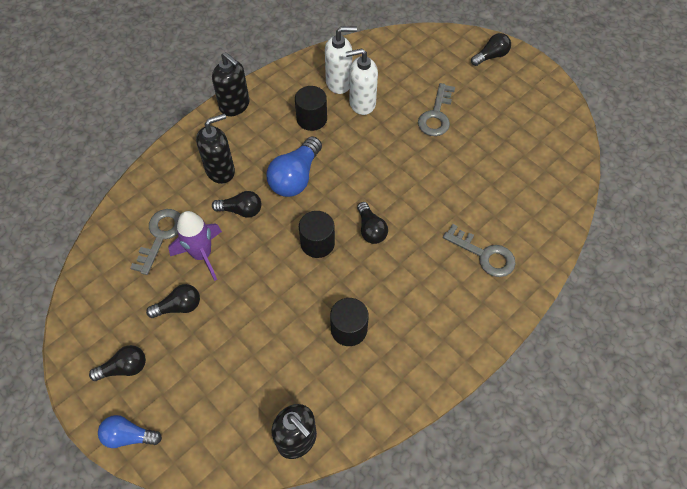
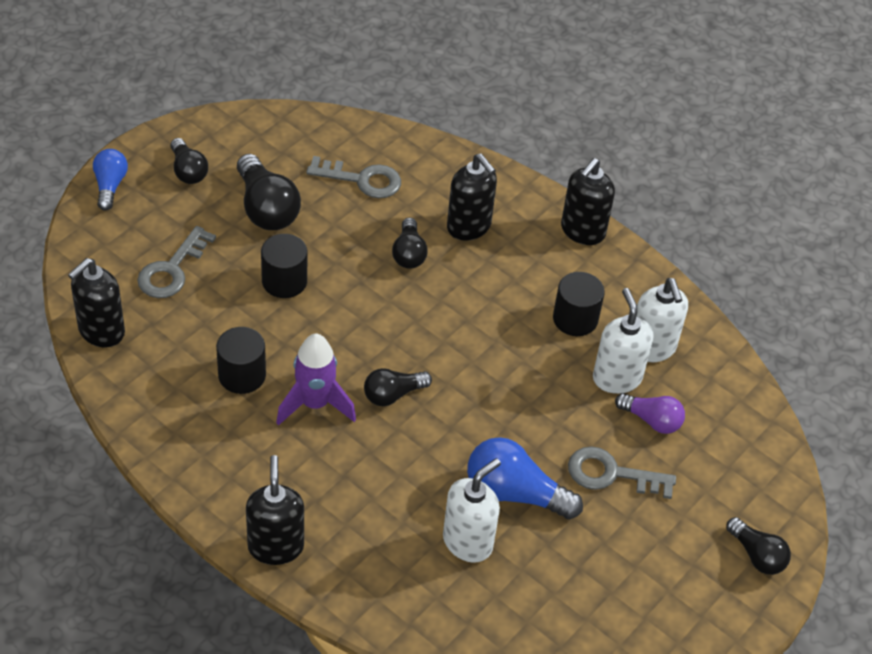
camera: 80 degrees right, 10 degrees down
(179, 306) = (266, 208): black light bulb -> black light bulb, size x1.61
(202, 255) = (338, 222): purple rocket -> purple rocket (315, 404)
(295, 177) = (469, 307): blue light bulb -> blue light bulb (514, 493)
(317, 243) = (366, 336): black cylinder -> black cylinder (284, 281)
(395, 90) = (651, 420): none -> purple light bulb
(484, 254) = (364, 530): grey key -> grey key (172, 269)
(490, 195) = (468, 542): none -> white soap dispenser
(500, 310) = (275, 546): none -> black soap dispenser

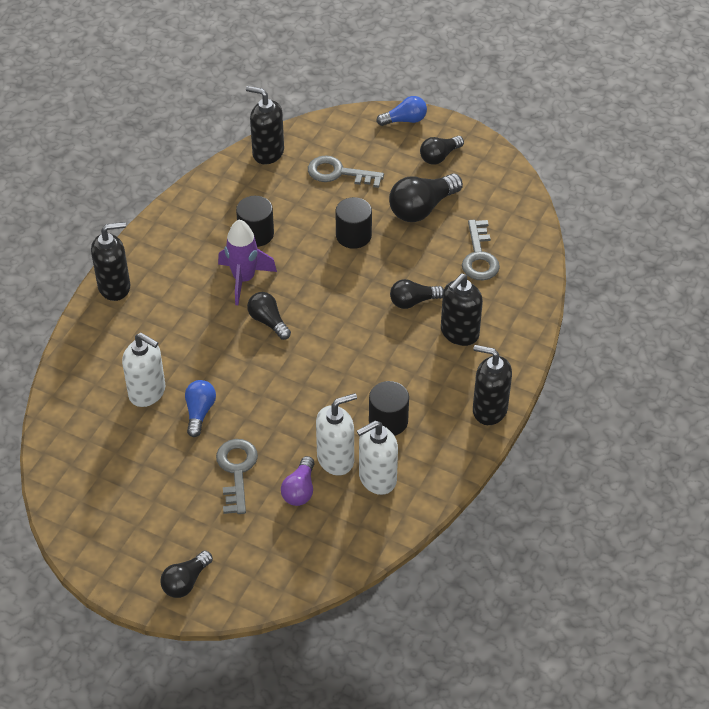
camera: 80 degrees right, 0 degrees up
(514, 493) = (199, 412): blue light bulb -> blue light bulb, size x0.62

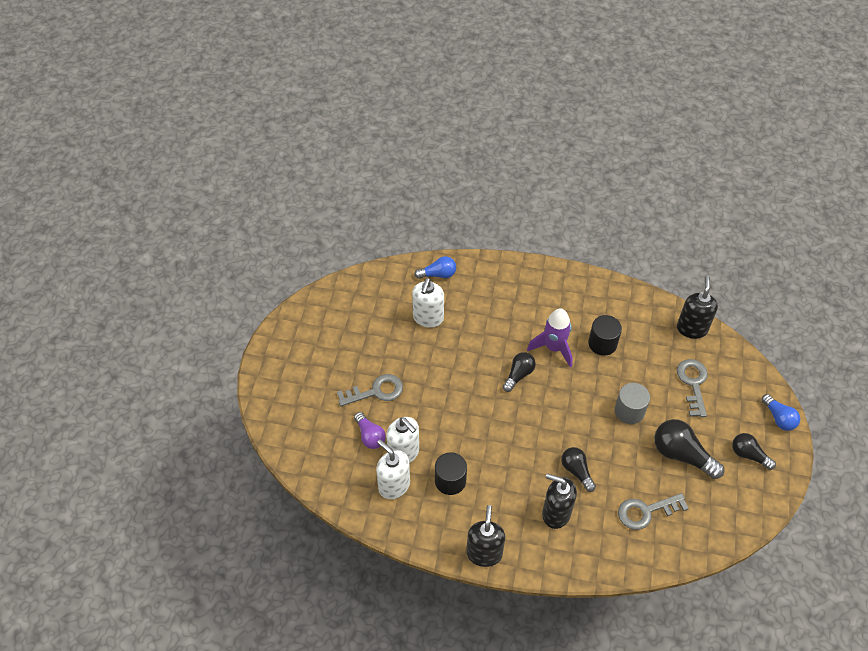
camera: 75 degrees right, 5 degrees up
(114, 287) = (515, 271): black soap dispenser -> none
(186, 582) = (277, 386): black light bulb -> none
(199, 412) = (420, 354): blue light bulb -> blue light bulb (438, 274)
(300, 490) = (370, 436): purple light bulb -> purple light bulb turned 120 degrees counterclockwise
(353, 235) = (629, 411): black cylinder -> grey cylinder

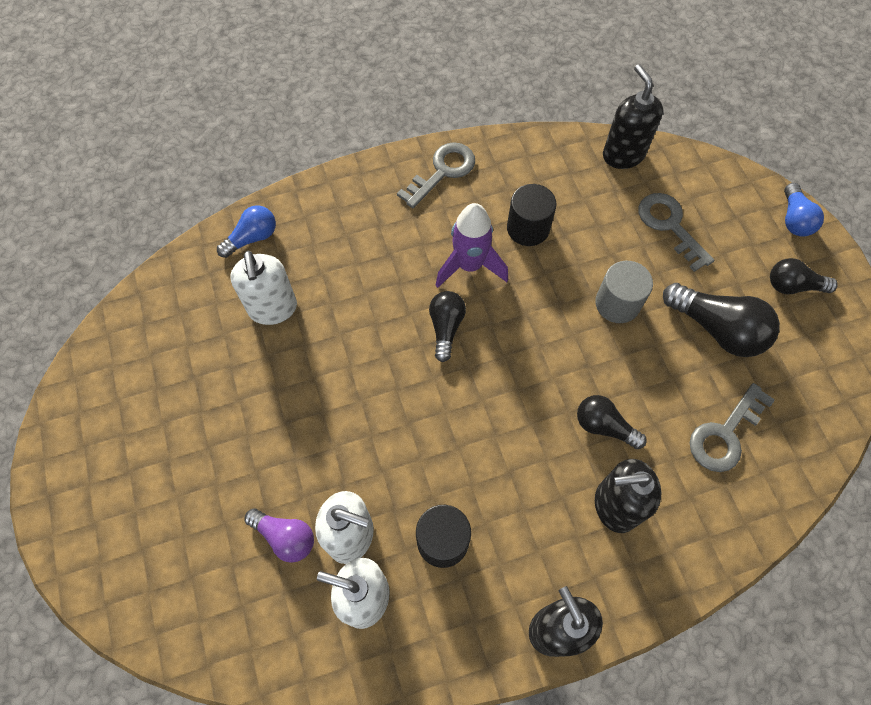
camera: 30 degrees left, 10 degrees up
(375, 391) = (256, 461): grey key -> grey key (442, 172)
(681, 455) = (717, 329): black light bulb -> black light bulb turned 150 degrees counterclockwise
(779, 418) = (794, 219): blue light bulb -> blue light bulb turned 60 degrees clockwise

